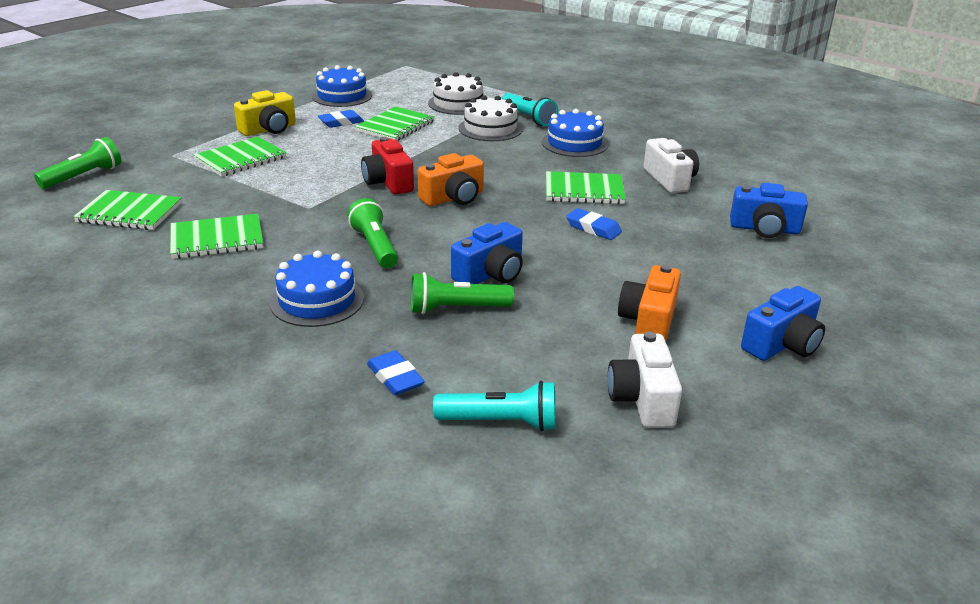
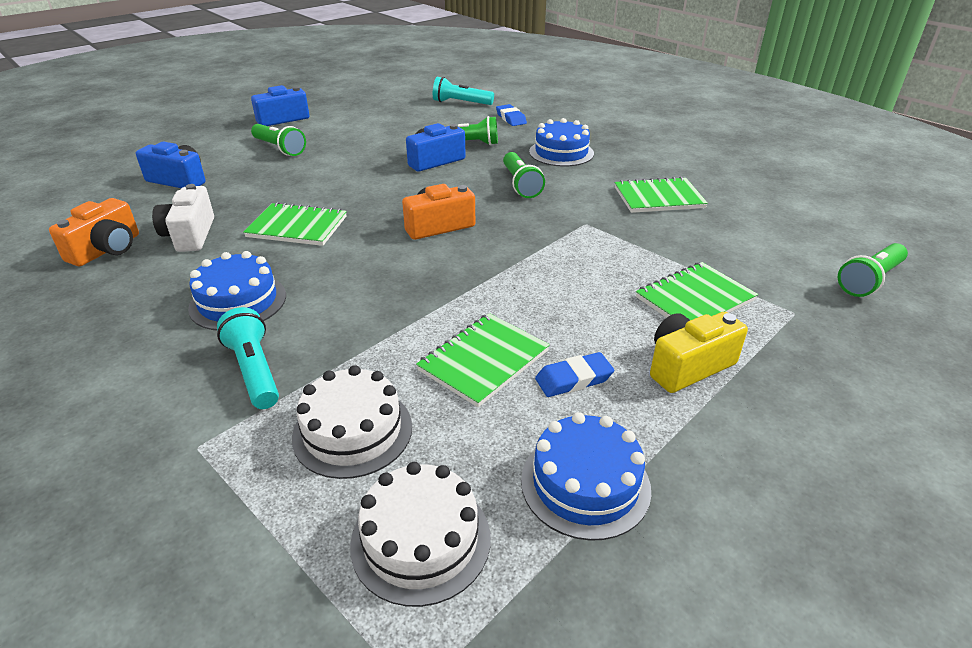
camera: 170 degrees left, 5 degrees up
(129, 213) = (763, 228): green notebook -> none
(388, 182) = (504, 250): red camera -> none
(490, 128) = (335, 344): white cake -> white cake (420, 540)
(593, 228) = (326, 189): blue eraser -> none
(642, 399) = (385, 106): white camera -> none
(648, 321) = (348, 132): orange camera -> orange camera (107, 249)
(711, 282) = (279, 148): none -> green flashlight

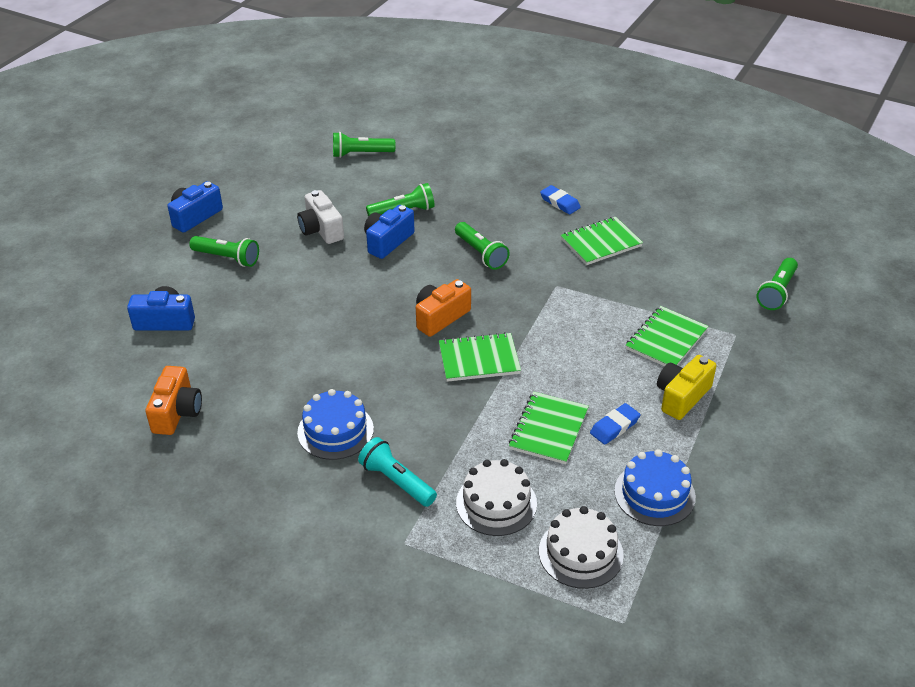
camera: 20 degrees left, 5 degrees up
(190, 235) = (236, 379): white camera -> white camera (321, 230)
(297, 227) = (322, 347): green notebook -> green notebook (479, 359)
(461, 103) = (361, 154): turquoise flashlight -> green flashlight
(511, 118) = (423, 167): blue eraser -> blue eraser (560, 202)
(561, 152) = (495, 205): blue cake -> none

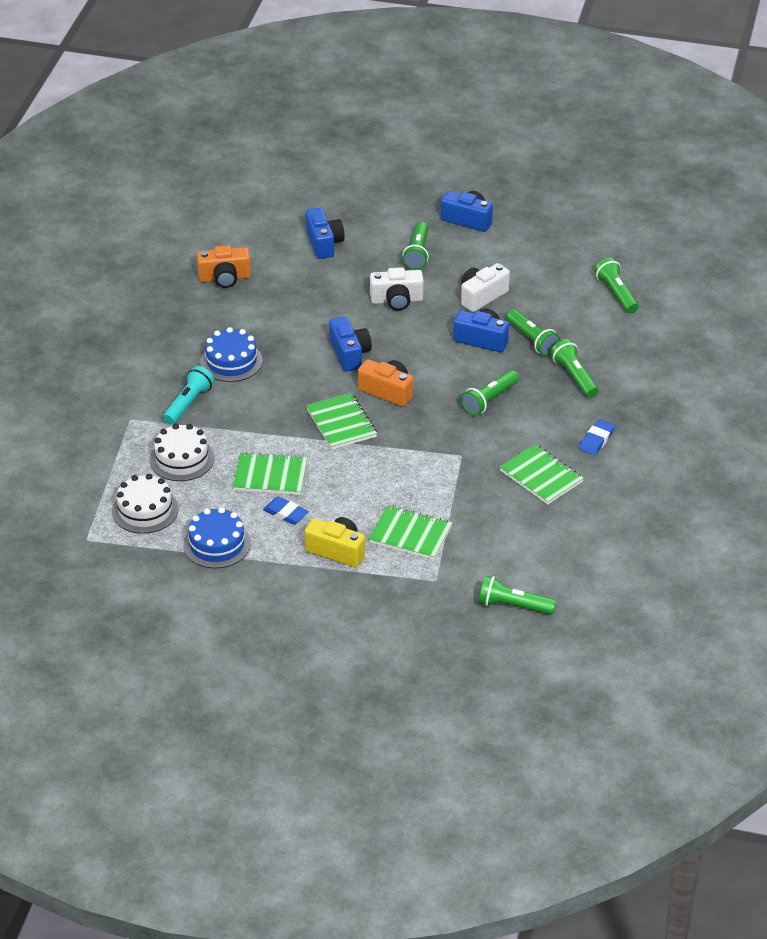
camera: 75 degrees right, 0 degrees up
(296, 285) = (397, 300): none -> white camera
(367, 334) = (349, 354): none -> blue camera
(467, 198) = (574, 377): none -> green flashlight

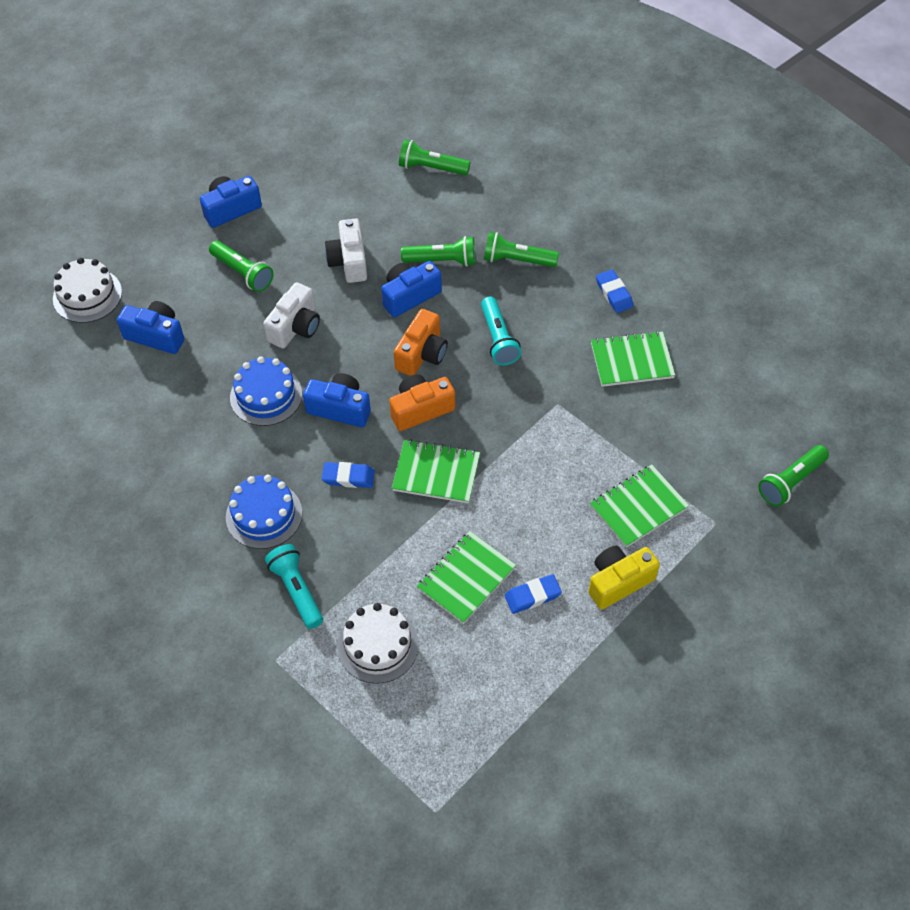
camera: 55 degrees left, 15 degrees up
(145, 510) = (431, 726): white cake -> white cake (87, 295)
(217, 544) = (533, 685): blue cake -> blue cake (266, 395)
(224, 278) = (129, 448): orange camera -> orange camera (422, 354)
(297, 384) = (348, 477): none -> blue eraser
(489, 400) = (498, 339): green flashlight -> turquoise flashlight

